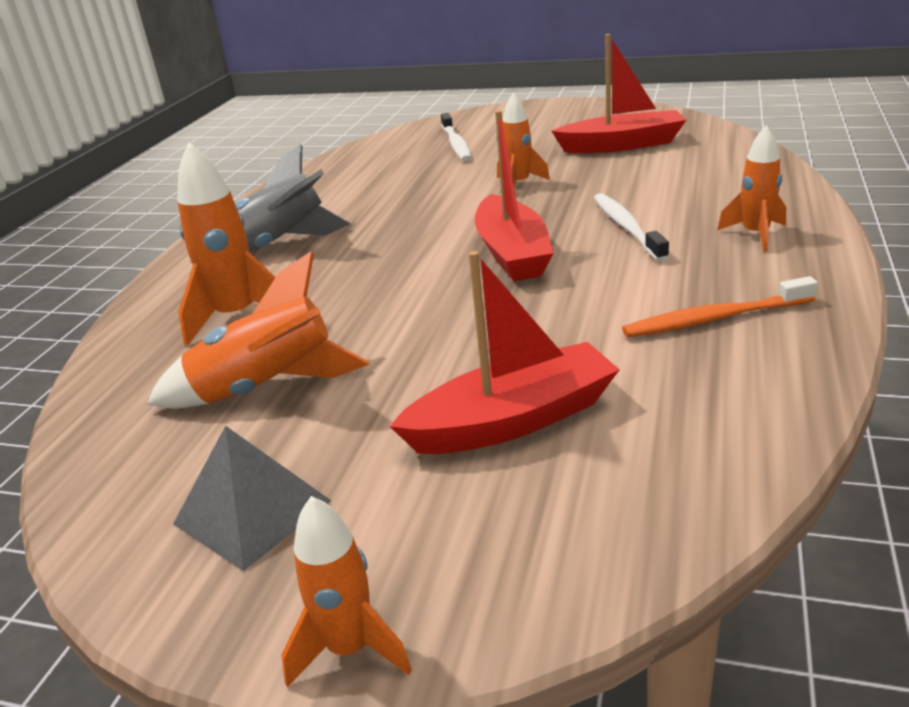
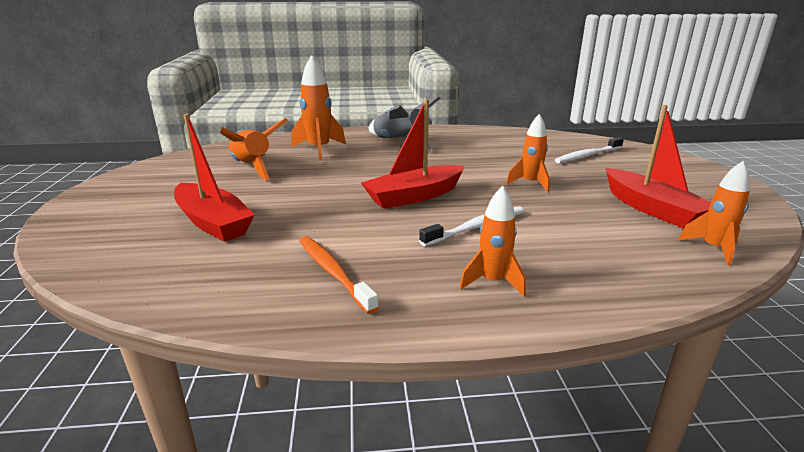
camera: 65 degrees right, 5 degrees down
(252, 512) = (156, 183): grey pyramid -> none
(350, 648) = (60, 215): orange rocket -> orange rocket (713, 248)

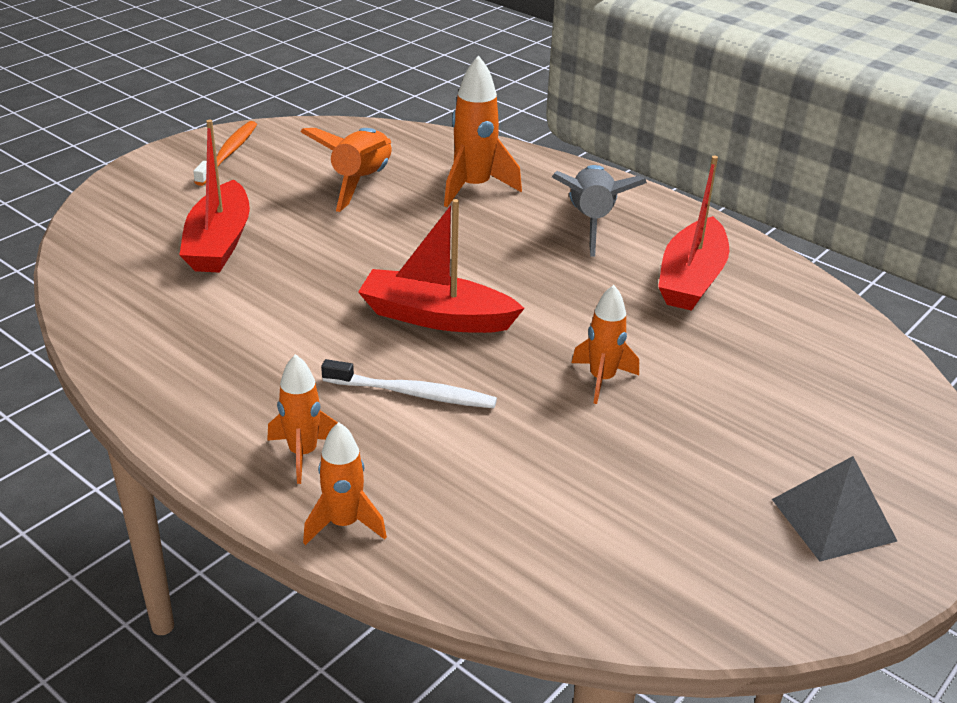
camera: 45 degrees right, 10 degrees up
(333, 273) = (213, 357): orange toothbrush -> orange toothbrush (228, 154)
(588, 155) = (801, 388): white toothbrush -> none
(651, 209) = (659, 506): red boat -> red boat (691, 279)
(692, 182) = (833, 520): none -> grey pyramid
(713, 248) = (590, 589): orange rocket -> orange rocket (344, 524)

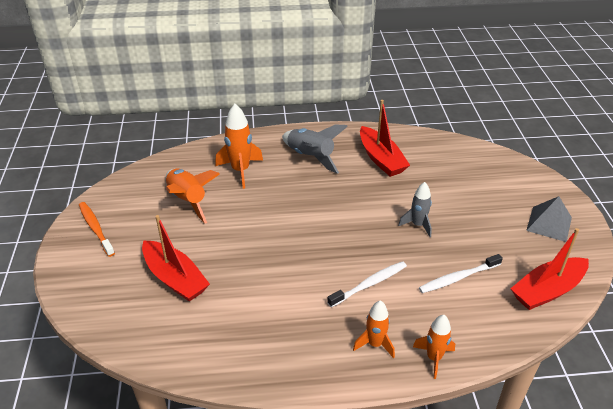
camera: 45 degrees left, 5 degrees up
(436, 317) = (324, 244): red boat -> red boat (547, 290)
(546, 473) = (458, 278): none -> white toothbrush
(602, 379) = (417, 225): orange rocket -> grey rocket

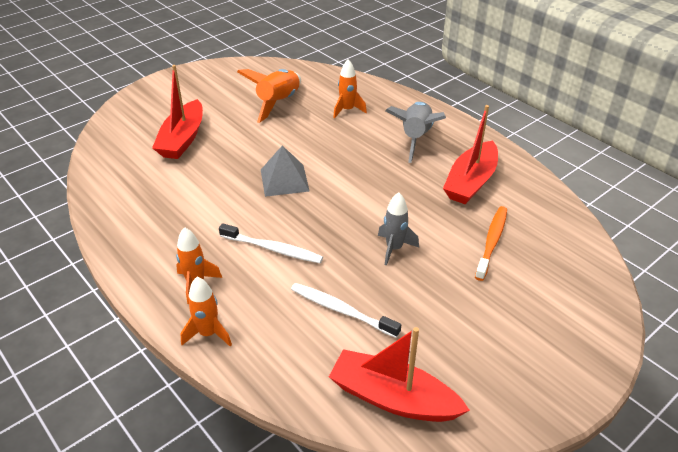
camera: 55 degrees right, 0 degrees up
(96, 228) = (203, 80): orange toothbrush -> orange toothbrush (492, 242)
(240, 171) = (347, 110): orange rocket -> orange rocket, size x0.65
(549, 224) = (521, 361): grey pyramid -> grey pyramid (284, 180)

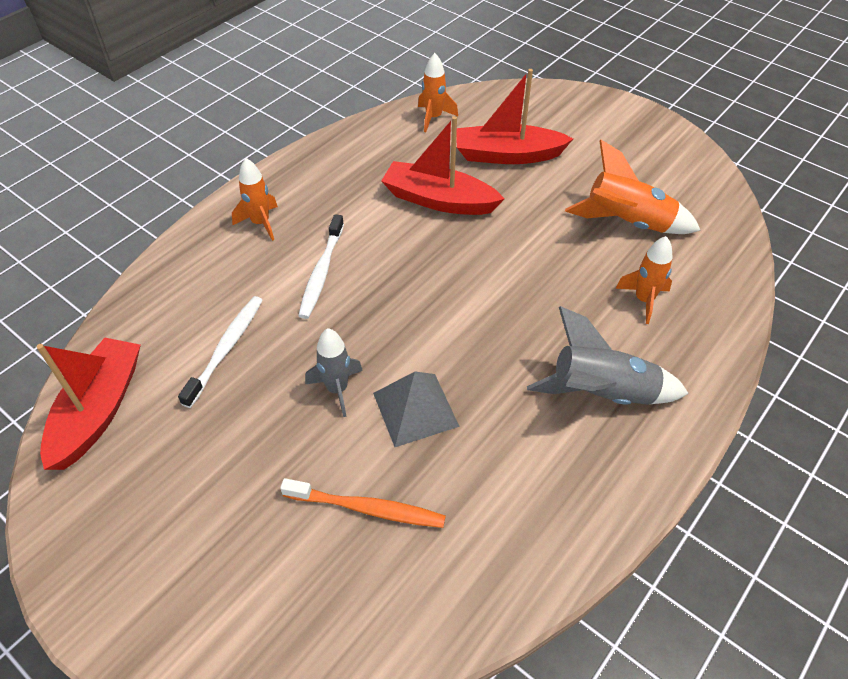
camera: 80 degrees right, 10 degrees up
(208, 334) = (192, 247): orange rocket -> orange rocket (433, 118)
(284, 180) = (452, 260): grey pyramid -> grey pyramid (415, 409)
(471, 182) = (506, 476): red boat -> red boat (438, 200)

